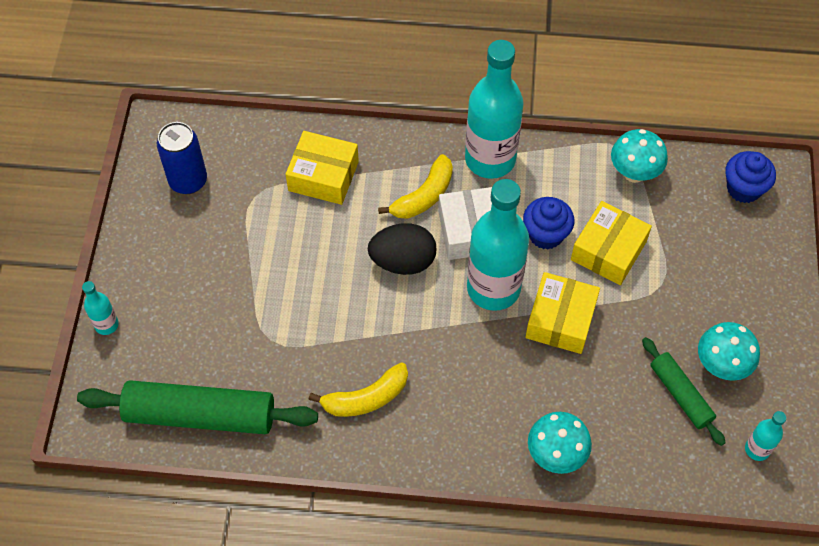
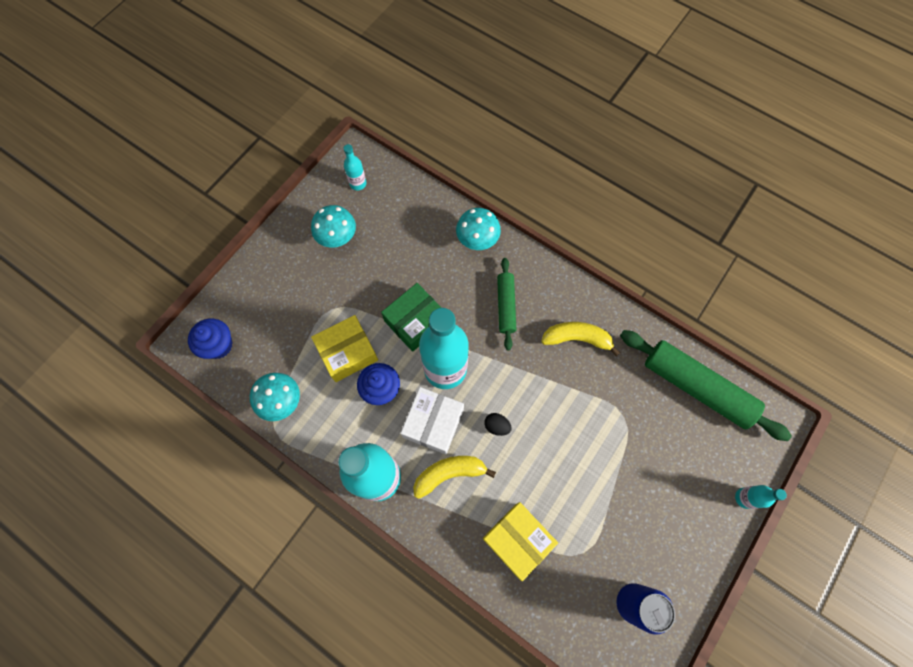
camera: 150 degrees left, 10 degrees up
(403, 261) = (497, 426): black egg -> black egg, size x0.49
(560, 320) = (415, 321): yellow box -> green box
(680, 394) = (376, 235): green rolling pin -> green rolling pin (505, 306)

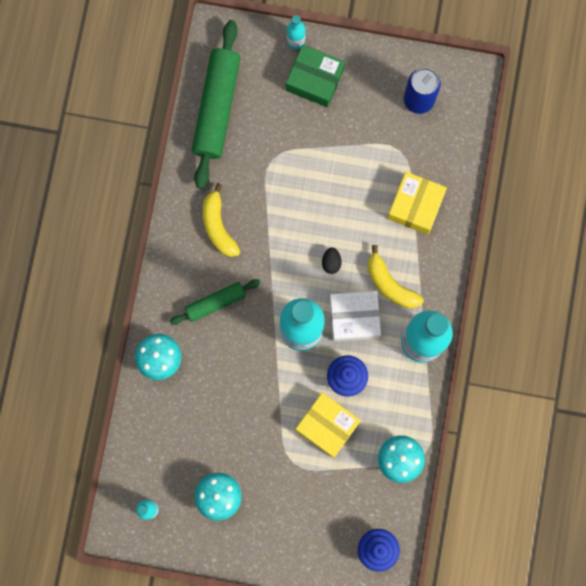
camera: 115 degrees left, 10 degrees up
(415, 321) = (269, 378): green box -> green box (315, 80)

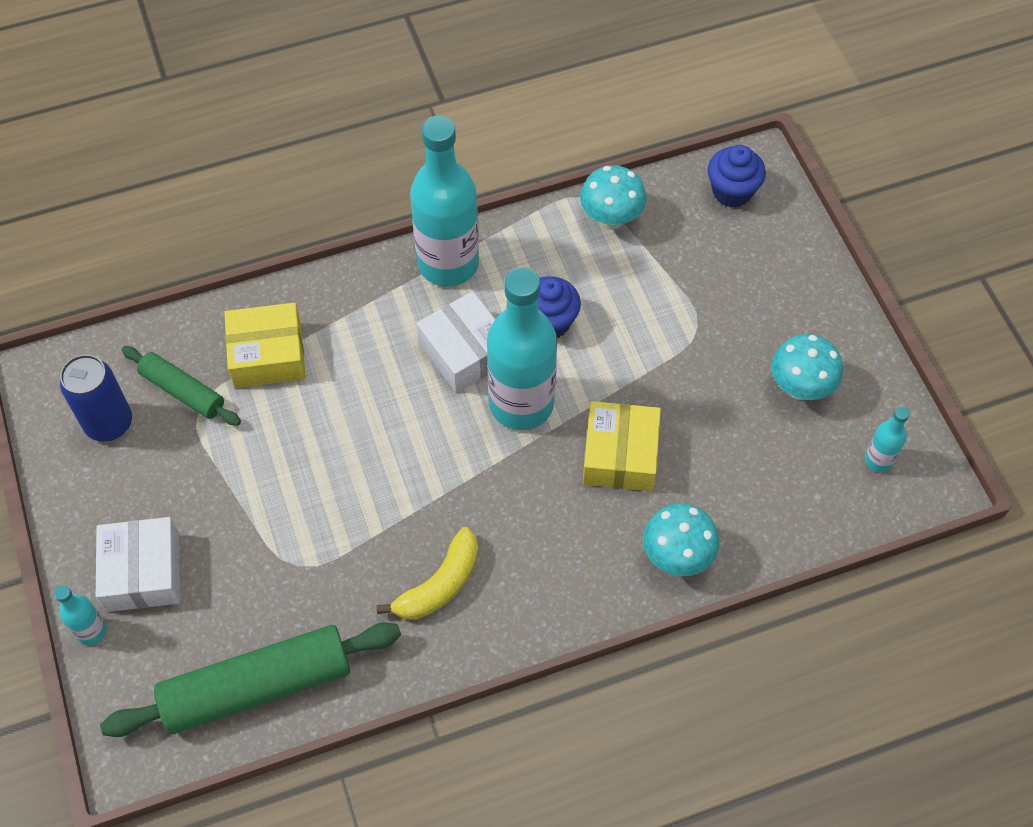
camera: 120 degrees left, 20 degrees down
(215, 303) = (552, 528): green rolling pin -> green rolling pin (183, 391)
(315, 80) = (143, 572): green box -> white box
(327, 425) = (624, 313): yellow box -> yellow box (620, 455)
(331, 262) = (406, 415): black egg -> none
(390, 284) = (394, 333): yellow banana -> none

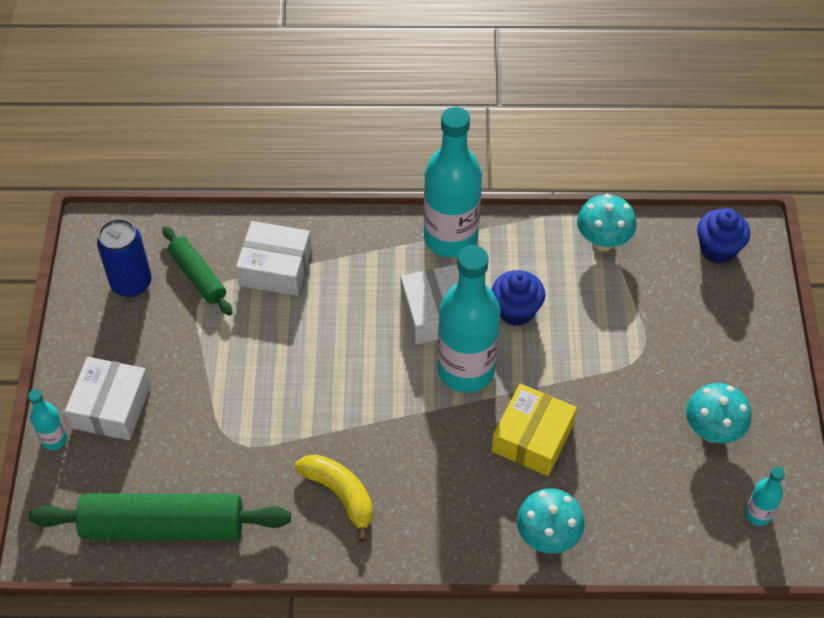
camera: 20 degrees right, 5 degrees down
(268, 355) = (275, 268): yellow box -> white box
(440, 585) = (340, 494): yellow banana -> yellow banana turned 105 degrees counterclockwise

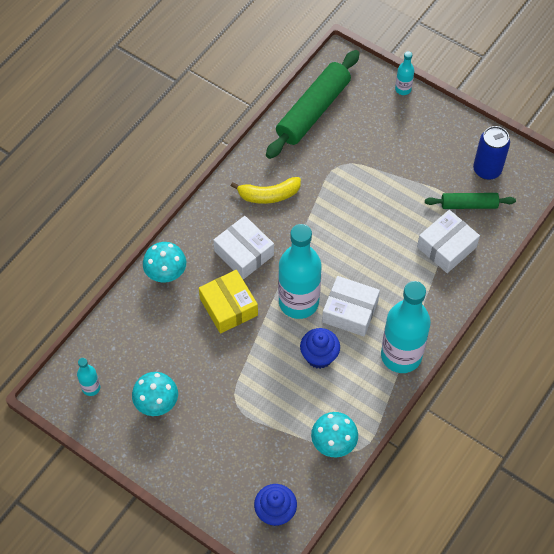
camera: 125 degrees right, 5 degrees up
(111, 407) = (405, 122): white box -> white box (244, 253)

